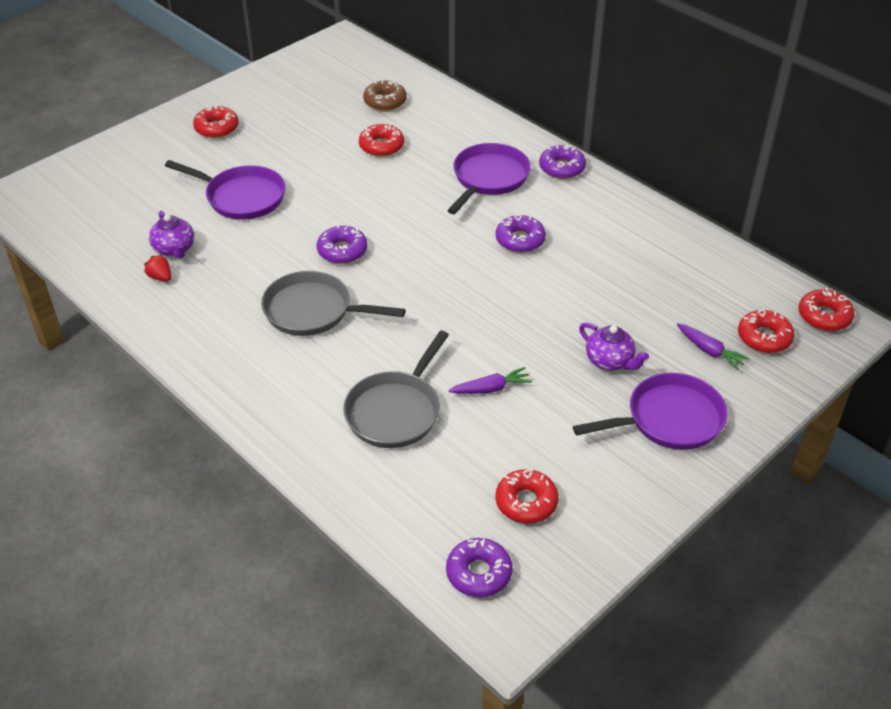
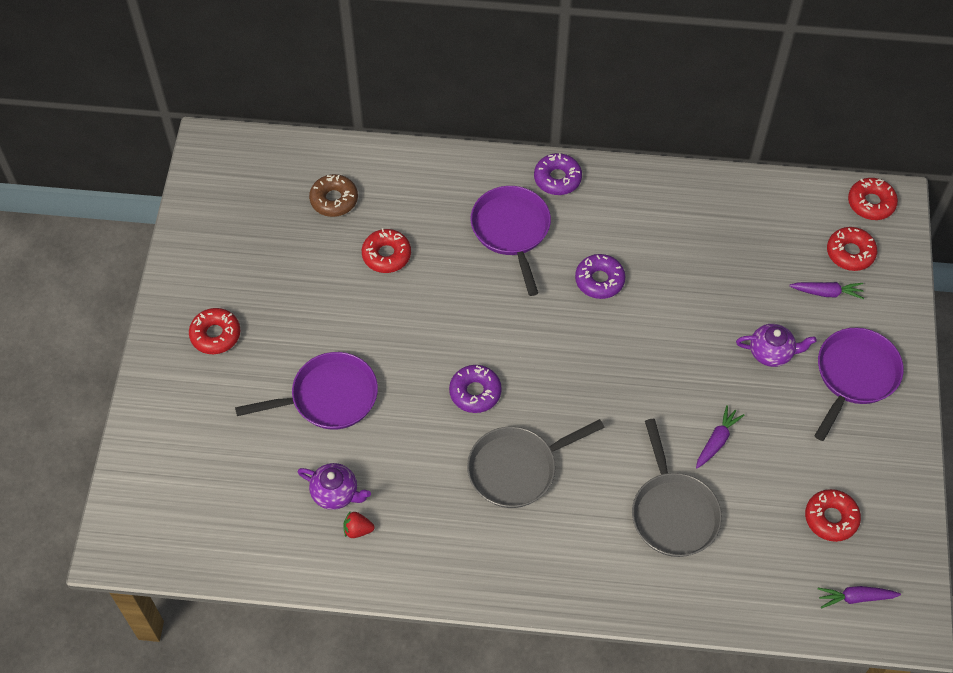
camera: 40 degrees left, 15 degrees up
(479, 573) = (855, 598): purple donut -> purple carrot

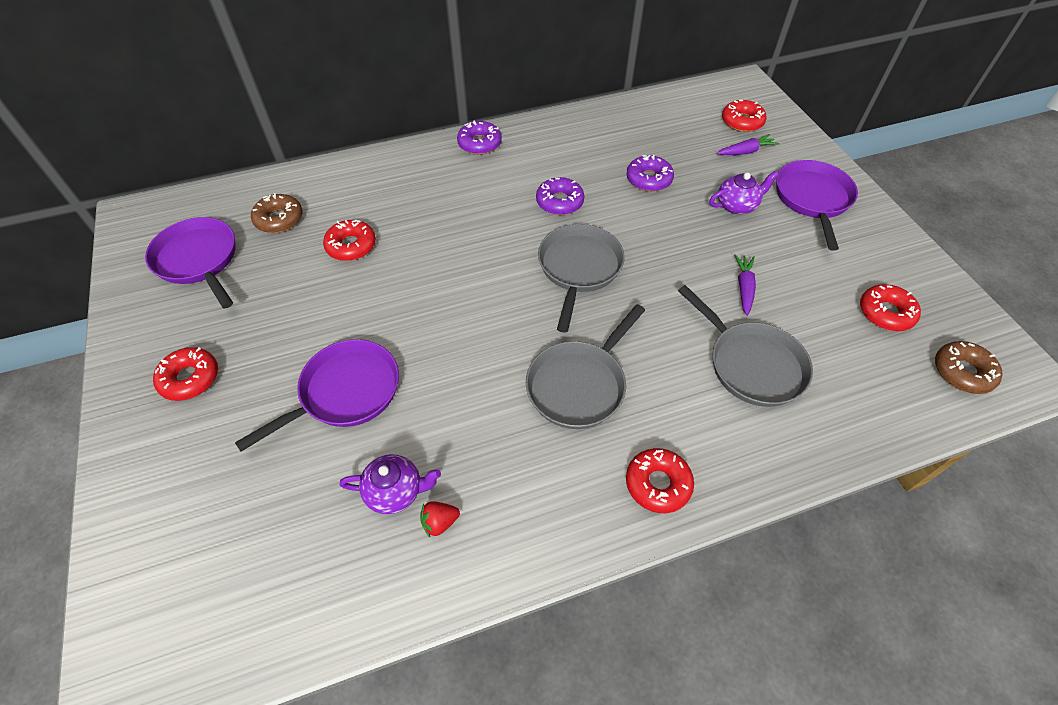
camera: 25 degrees left, 5 degrees down
(475, 392) = (498, 330): purple donut -> purple donut (648, 179)
(511, 231) = (461, 191): purple pan -> purple pan (199, 260)
(577, 360) = (578, 269): none -> grey pan
(855, 598) = (962, 372): purple carrot -> brown donut
(871, 203) = (731, 88): red donut -> red donut (657, 484)

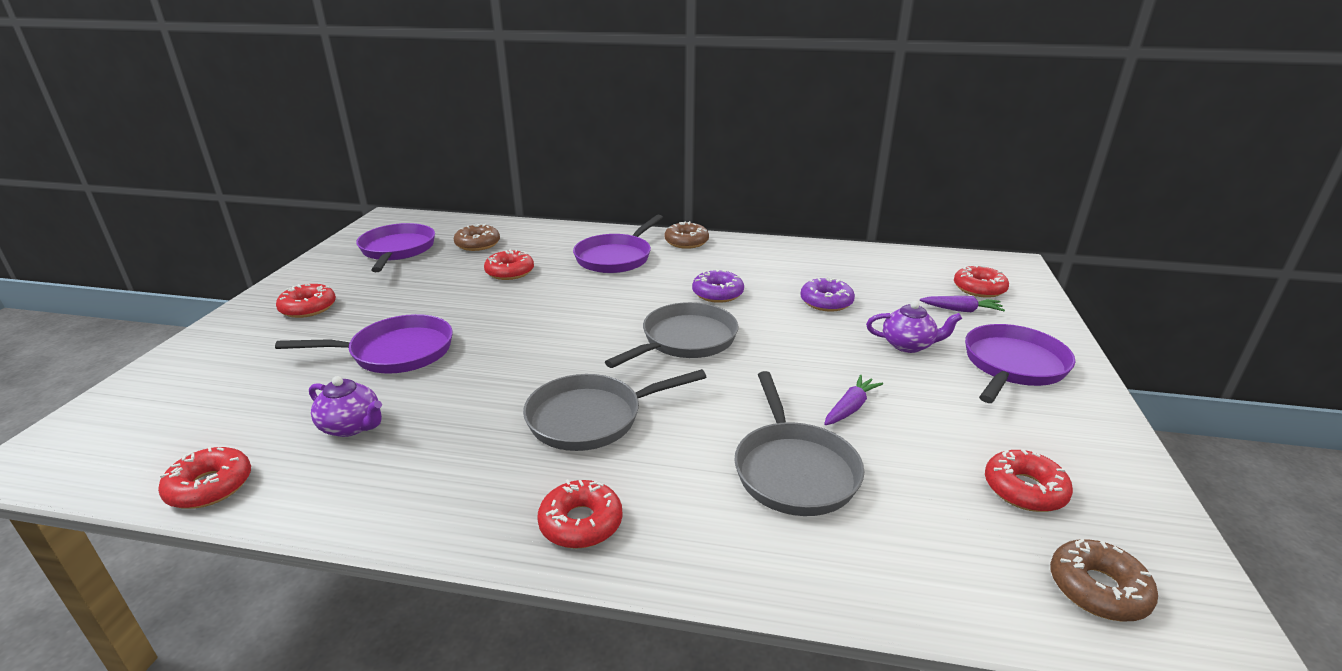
camera: 30 degrees right, 25 degrees down
(340, 615) = (210, 486): none -> red donut
(434, 188) = (616, 257): none -> purple pan
(440, 522) = (357, 462): red strawberry -> none
(479, 143) = (686, 242): purple donut -> brown donut

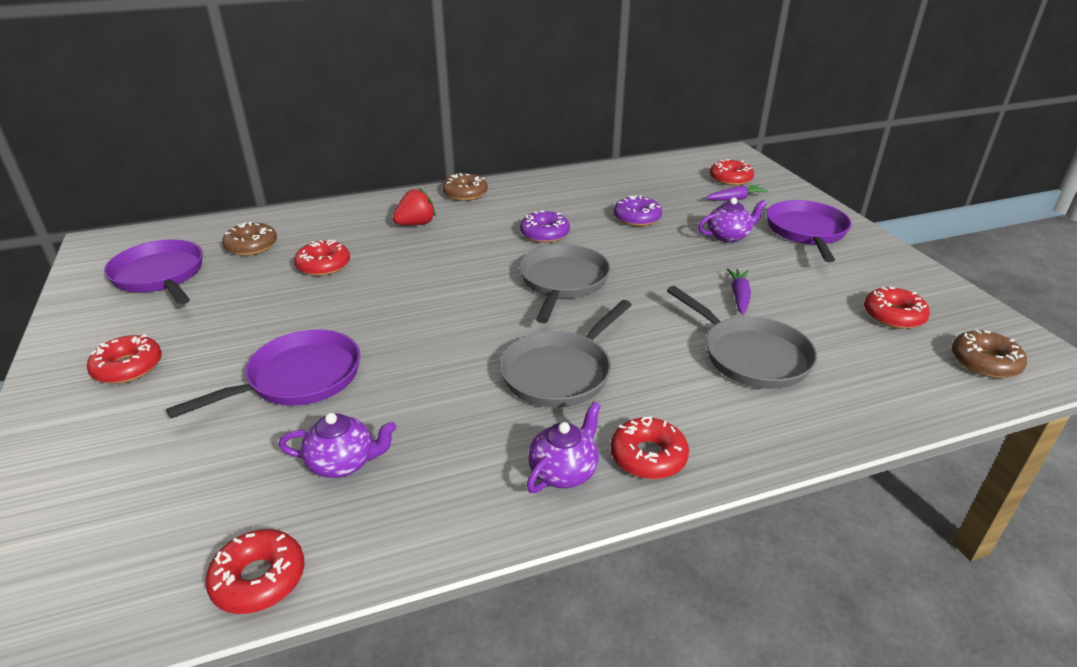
camera: 30 degrees left, 5 degrees up
(495, 504) = (564, 471): none -> purple teapot
(616, 257) = (416, 224): purple pan -> red strawberry

